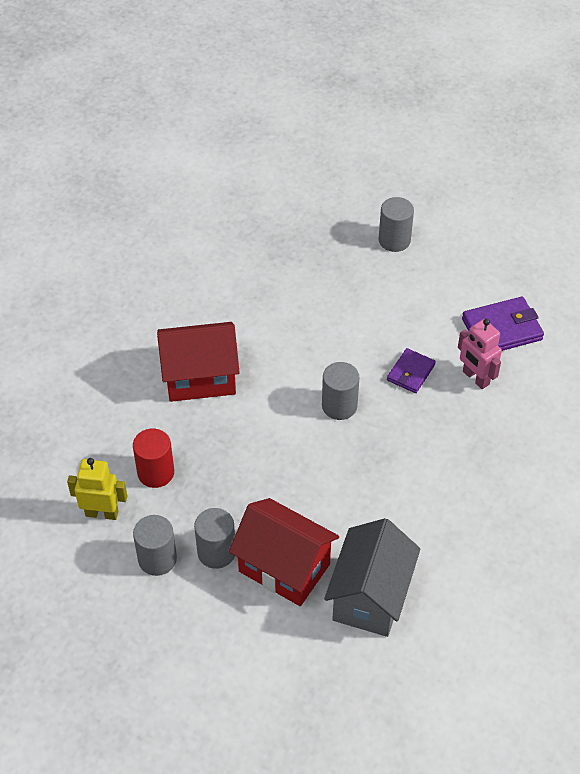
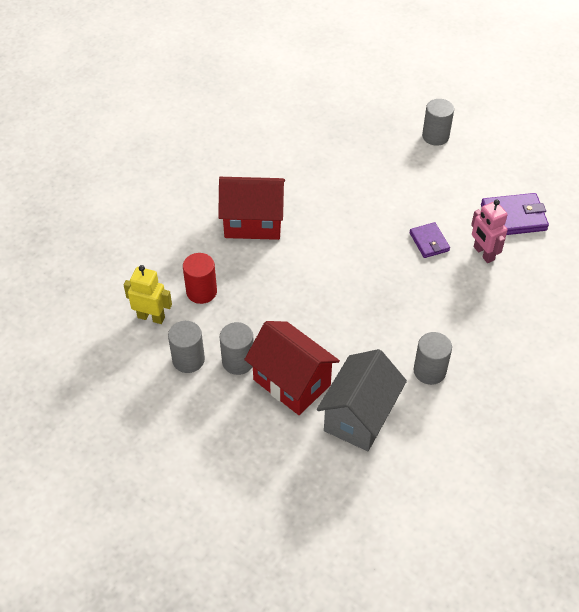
camera: 10 degrees right, 0 degrees up
(339, 406) = (363, 260): grey cylinder -> grey cylinder (429, 371)
(410, 372) = (429, 242): purple wallet -> purple wallet turned 60 degrees counterclockwise

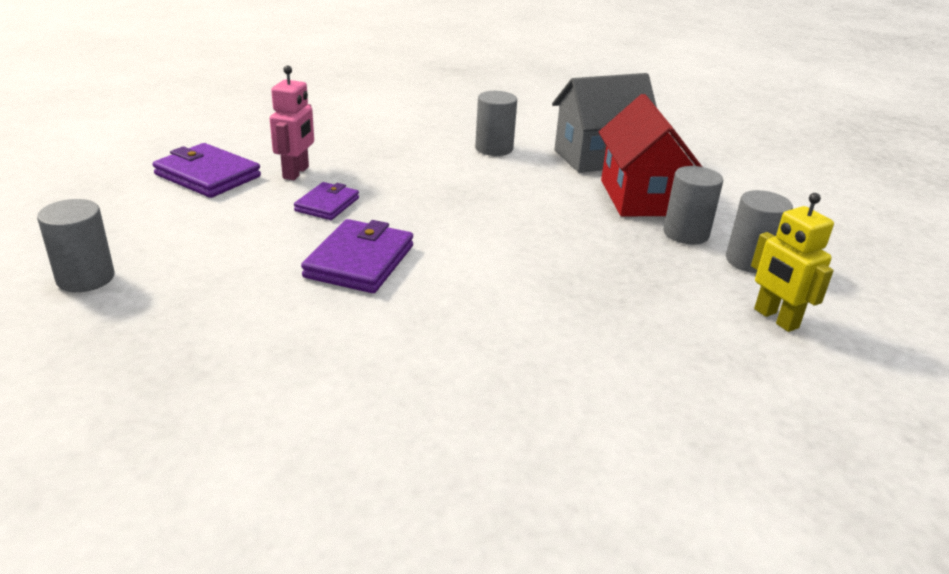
camera: 140 degrees left, 20 degrees down
(201, 292) = (674, 306): red cylinder -> none
(253, 223) = (507, 336): red house -> none
(359, 218) = (360, 261): none -> purple wallet

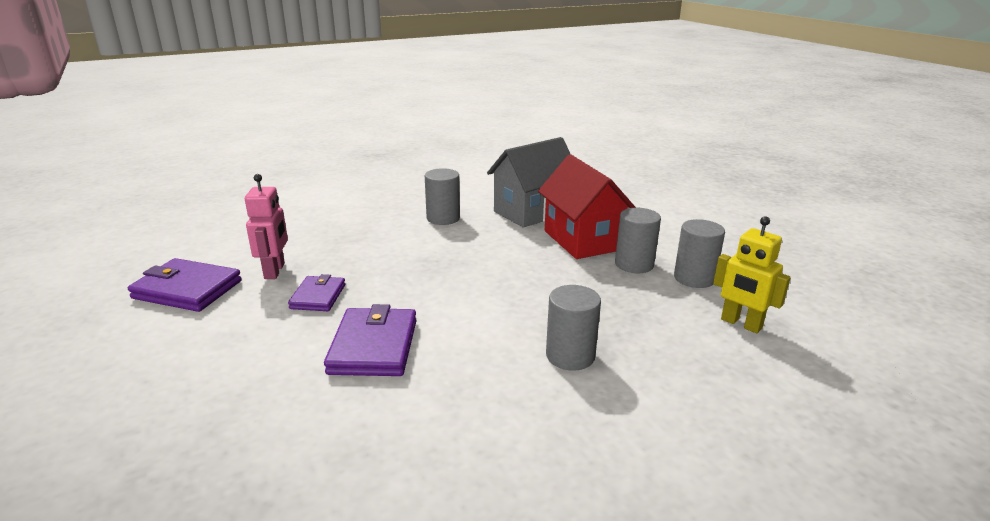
camera: 15 degrees left, 5 degrees down
(85, 278) = (93, 426): grey cylinder -> grey cylinder (570, 356)

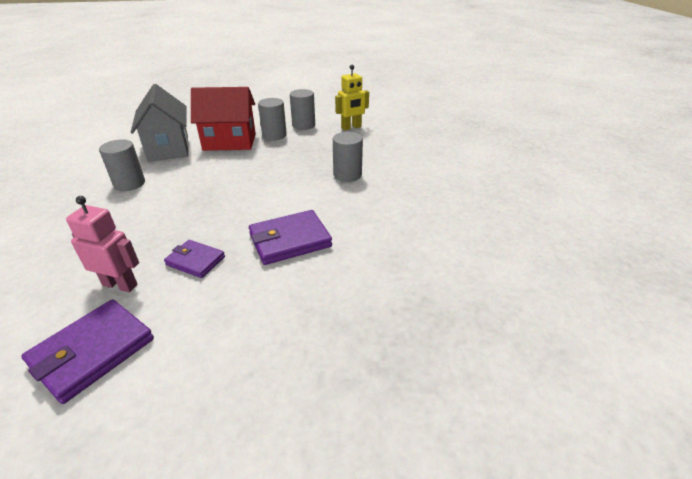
camera: 70 degrees left, 10 degrees up
(374, 346) = (290, 240): purple wallet -> purple wallet turned 45 degrees counterclockwise

